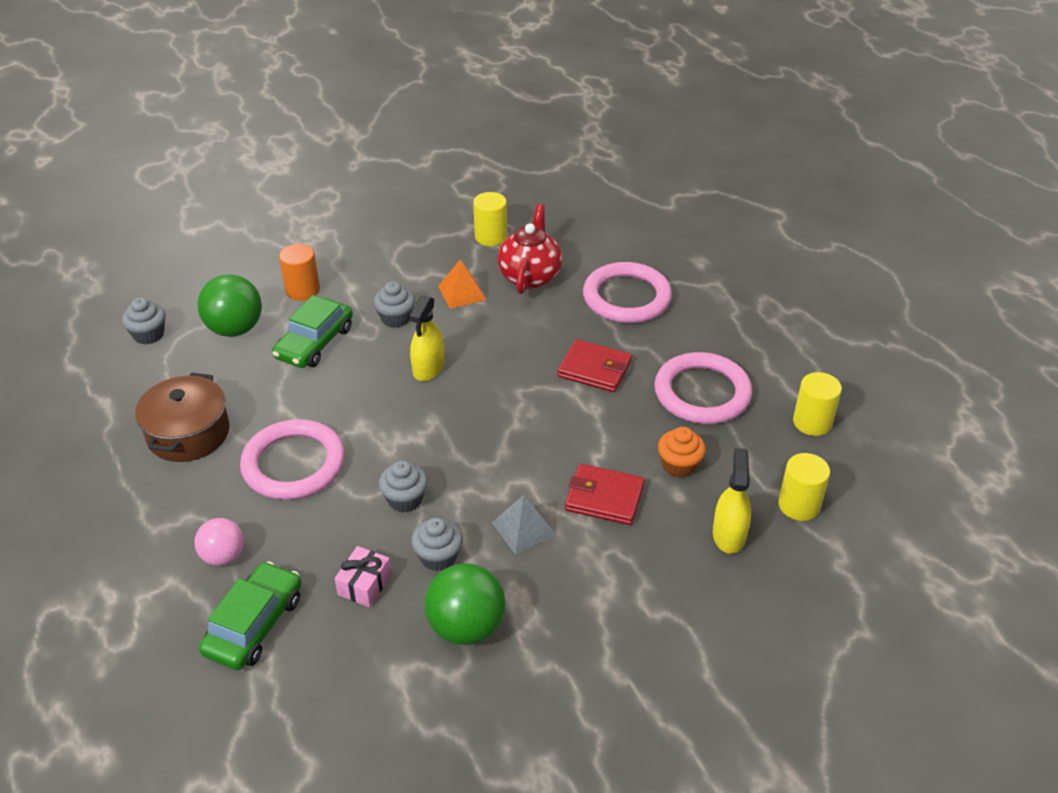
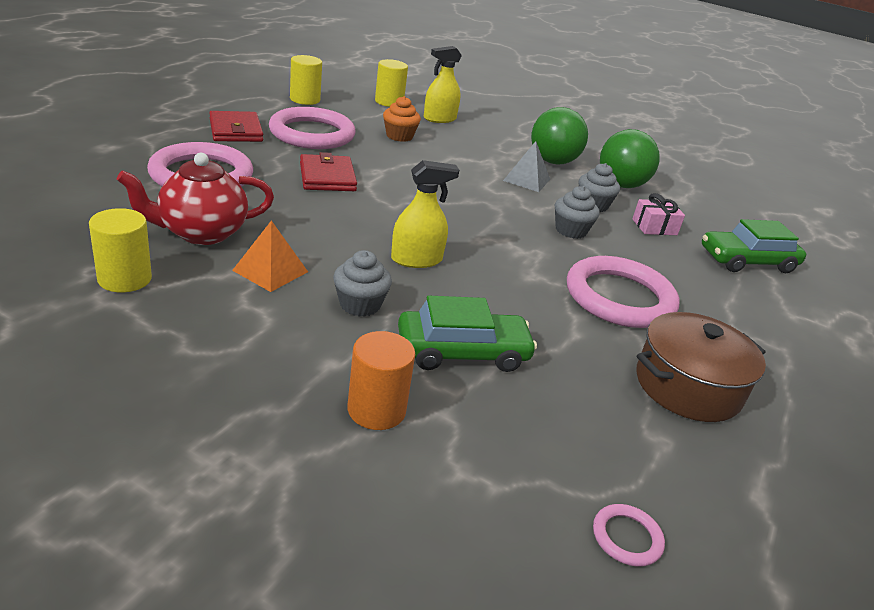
camera: 130 degrees left, 10 degrees down
(149, 334) = (626, 537): grey cupcake -> pink ring
(223, 556) = (737, 298): pink ball -> none
(235, 329) = (515, 439): green ball -> green ball (553, 162)
(604, 497) = (462, 157): red wallet -> red wallet (236, 130)

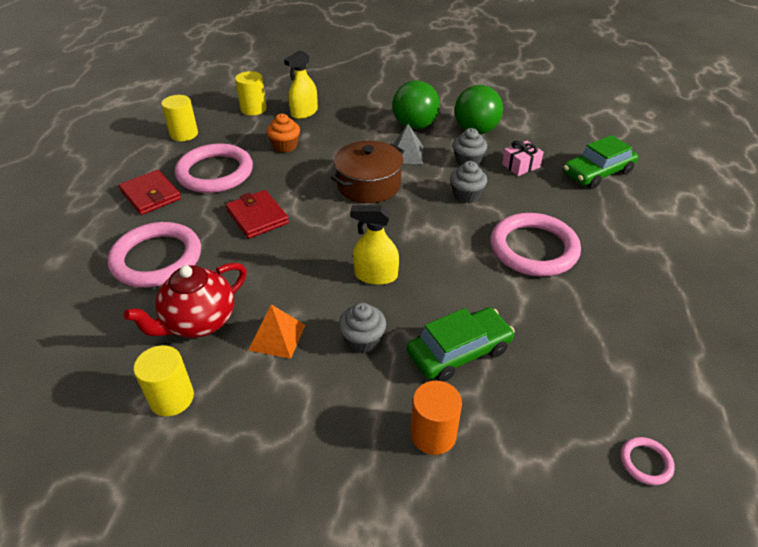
camera: 15 degrees left, 10 degrees up
(416, 259) = (376, 275): yellow spray bottle -> yellow spray bottle turned 135 degrees counterclockwise
(687, 386) = (617, 312): brown pot -> brown pot (368, 185)

